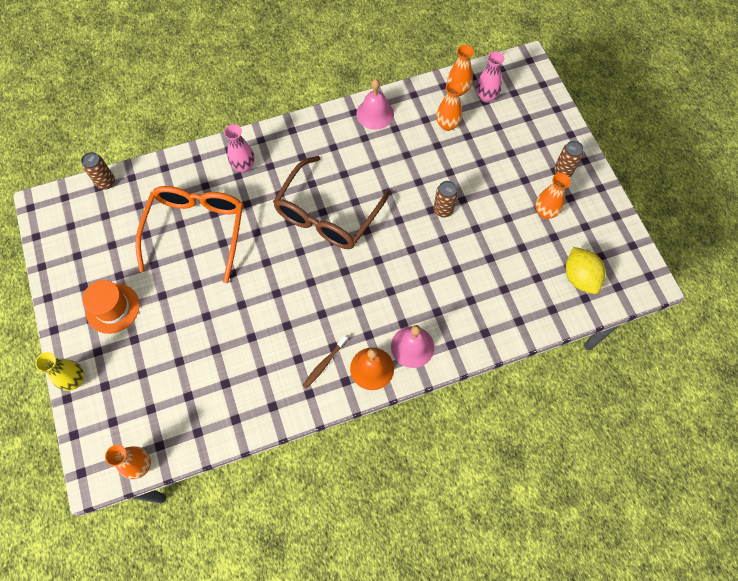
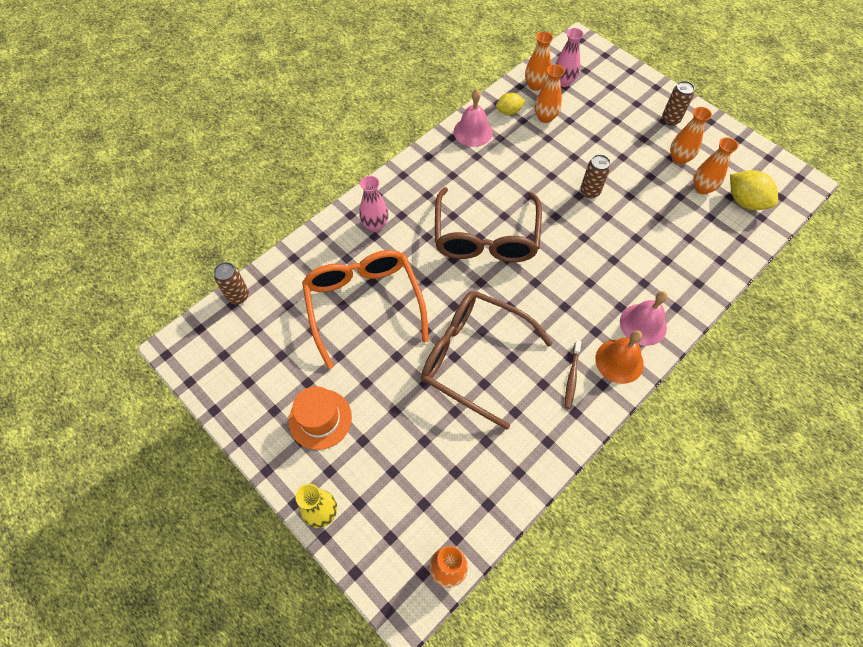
camera: 25 degrees left, 5 degrees down
(256, 312) = (473, 357): none -> brown glasses
(418, 106) = (509, 111): none -> yellow lemon
(548, 248) = (702, 188): none -> orange vase

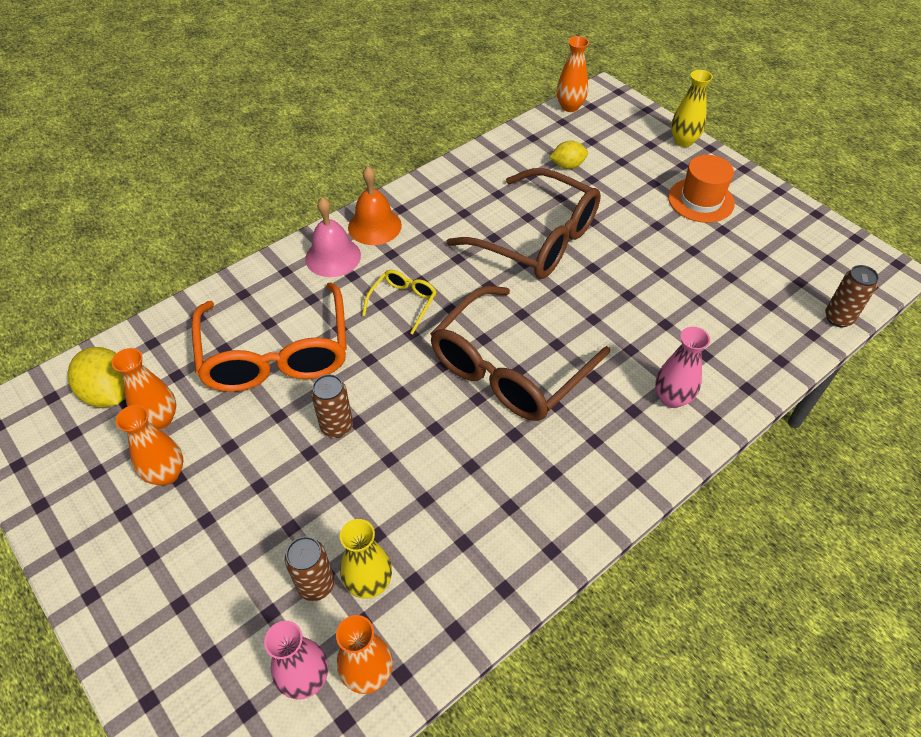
camera: 175 degrees left, 10 degrees down
(364, 304) = (672, 298): orange glasses -> orange glasses (276, 354)
(473, 131) = (511, 560): pink bell -> none
(485, 237) = (509, 369): brown glasses -> brown glasses turned 150 degrees counterclockwise
(509, 111) = (436, 604): yellow lemon -> yellow lemon (567, 166)
(545, 117) = (369, 583): orange vase -> yellow vase
(572, 284) = (403, 302): none -> yellow glasses
(572, 377) = (431, 216): brown toothbrush -> none
(670, 119) = (135, 558): brown can -> brown can (316, 585)

